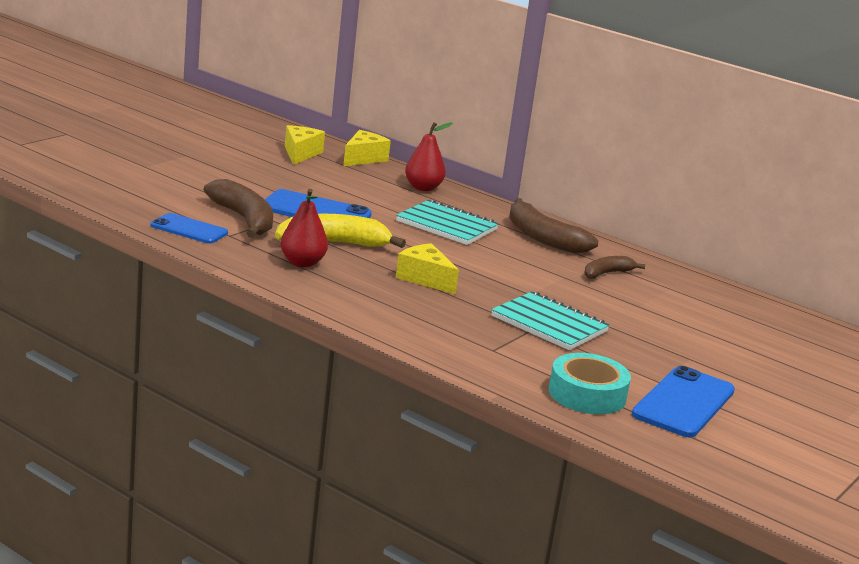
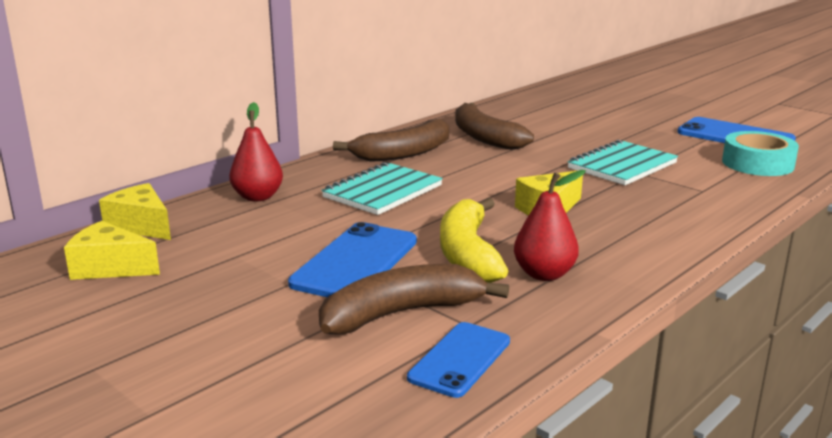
camera: 80 degrees left, 0 degrees up
(607, 273) = (484, 137): brown banana -> brown banana, size x1.74

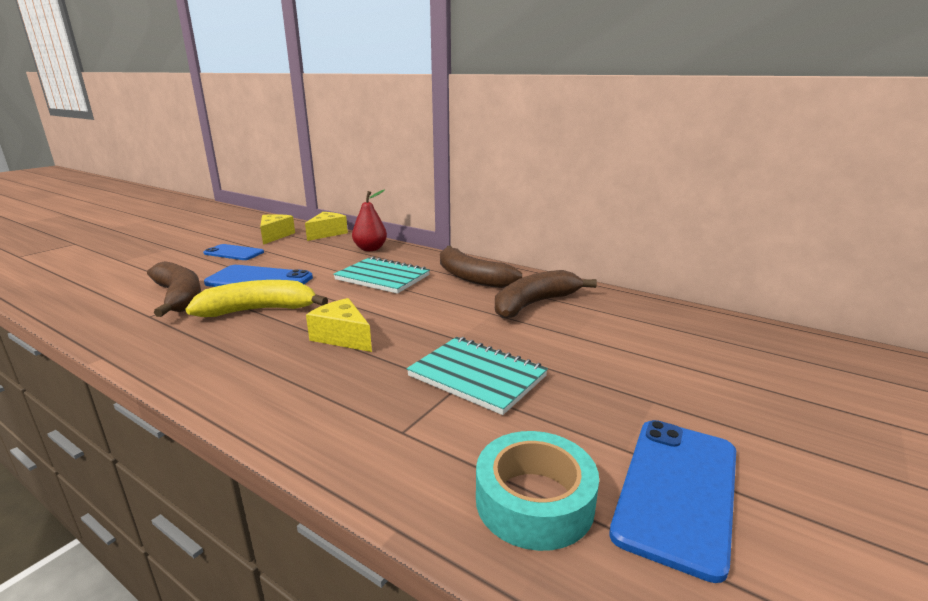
camera: 80 degrees right, 0 degrees up
(460, 359) = (108, 315): blue phone -> blue phone (234, 253)
(544, 274) = (209, 337): red pear -> none

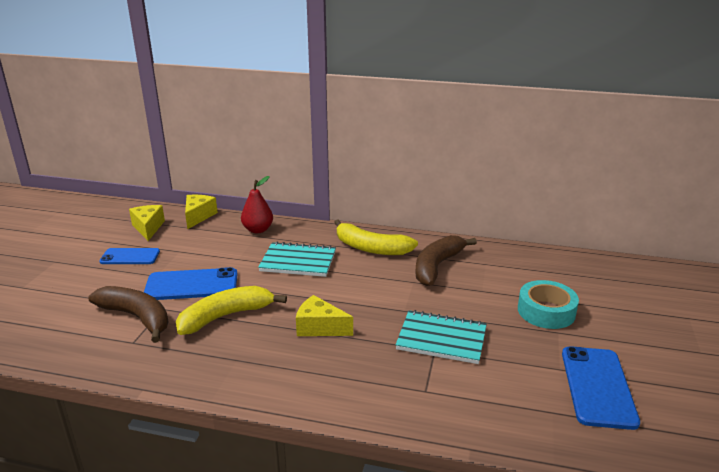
camera: 20 degrees left, 5 degrees up
(471, 277) = (371, 248): brown banana -> yellow banana
(534, 501) = (530, 412): turquoise tape -> turquoise tape (546, 311)

